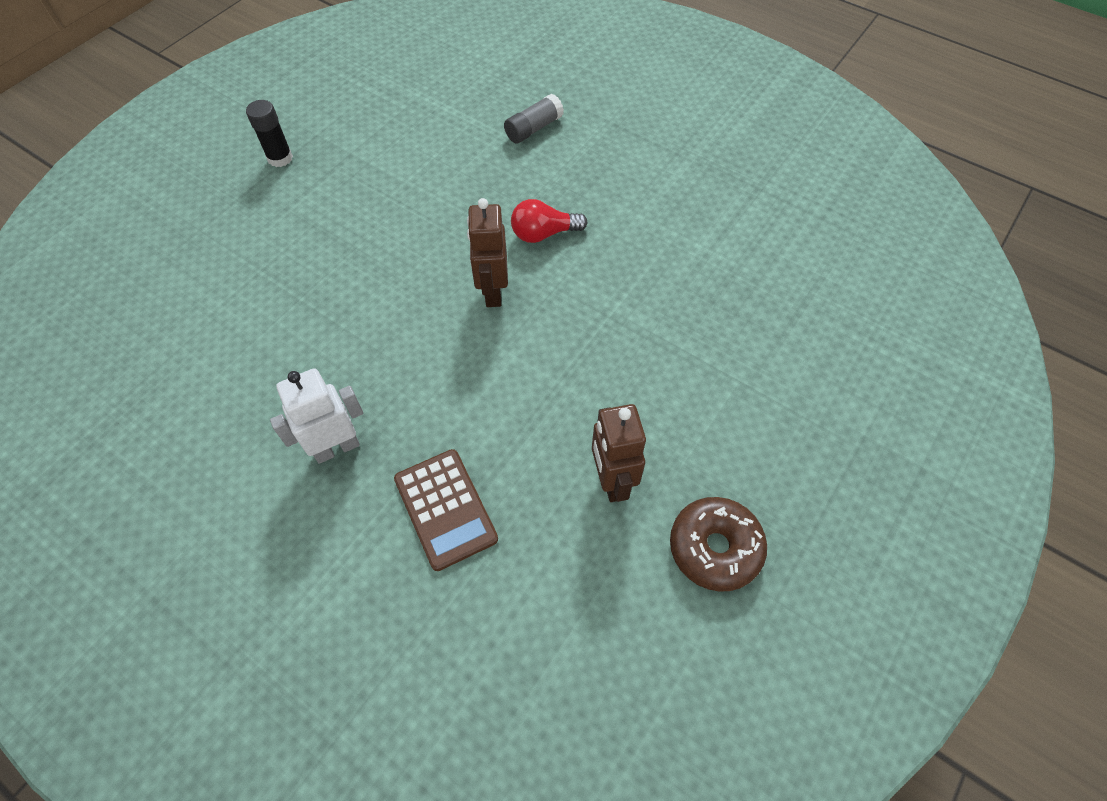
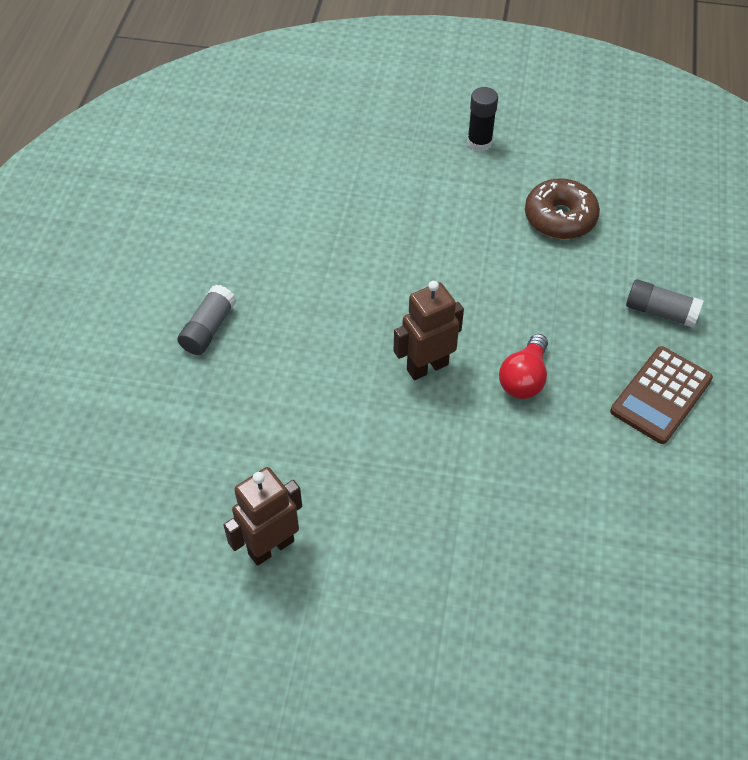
camera: 65 degrees right, 5 degrees down
(336, 447) = (208, 329): white robot -> grey glue stick
(445, 509) = (186, 429): brown calculator -> brown calculator (661, 395)
(543, 234) = (524, 378): red light bulb -> red light bulb turned 120 degrees counterclockwise
(714, 548) = (240, 661): brown donut -> brown donut (560, 218)

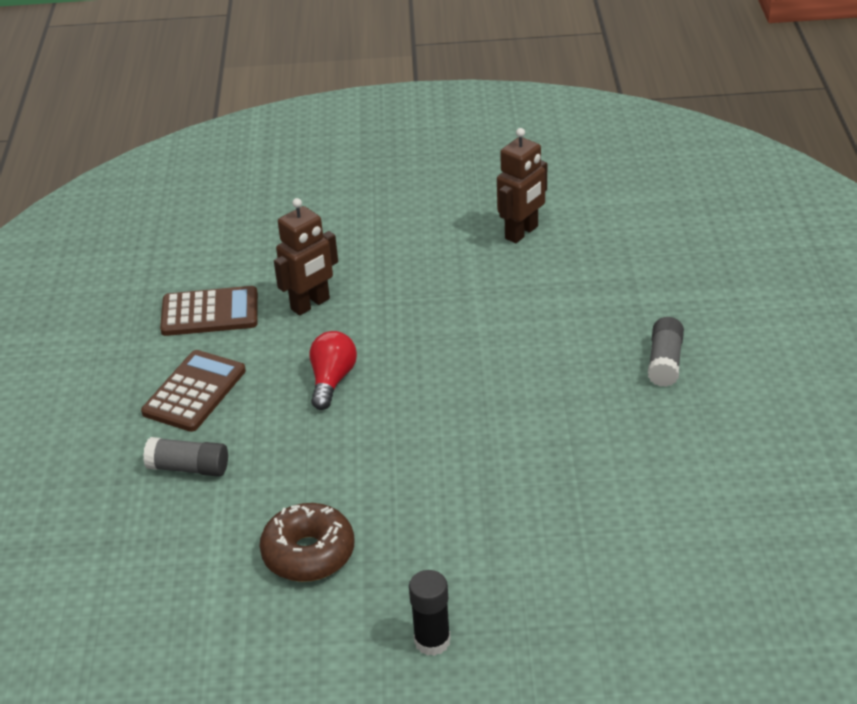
camera: 170 degrees right, 15 degrees down
(427, 367) = (431, 372): brown robot -> brown robot (310, 304)
(650, 503) = (210, 313): none -> brown calculator

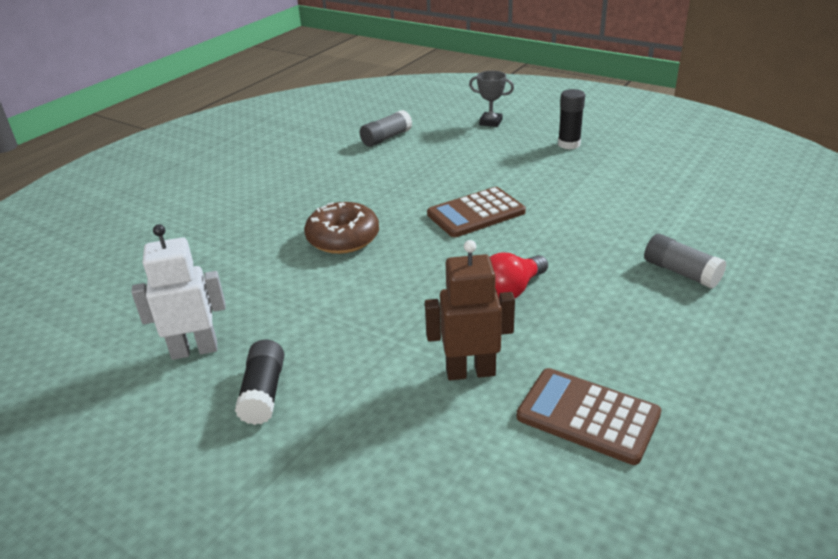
camera: 145 degrees left, 5 degrees down
(194, 392) = (648, 332): brown calculator -> brown calculator (476, 213)
(308, 553) = (614, 196): brown donut -> brown donut (343, 238)
(436, 234) = (264, 393): none -> black glue stick
(522, 233) = (194, 350): brown robot -> white robot
(590, 646) = (490, 122): none -> grey trophy
(665, 362) = (269, 207): grey glue stick -> grey glue stick (386, 138)

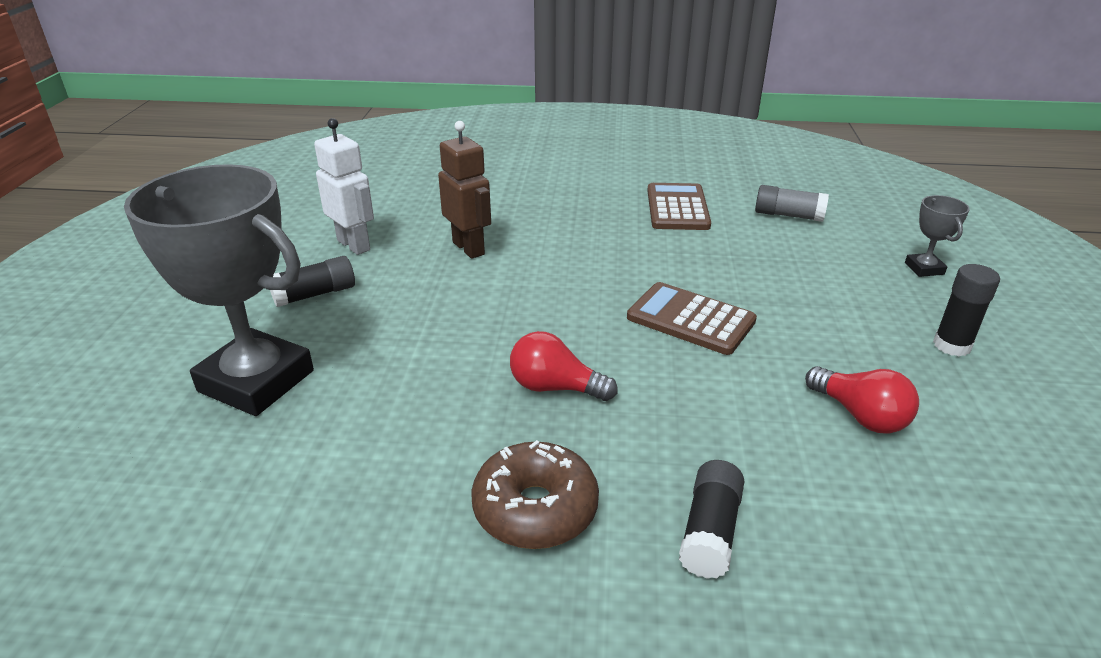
camera: 60 degrees right, 0 degrees up
(343, 238) = (565, 255): brown donut -> brown donut (535, 508)
(383, 456) = (256, 381): none -> grey trophy
(470, 372) = (395, 398): brown robot -> brown robot (469, 248)
(588, 416) = (358, 503): brown calculator -> brown calculator (677, 208)
(611, 192) = (860, 415): none -> red light bulb
(681, 272) = (710, 531): grey glue stick -> black glue stick

